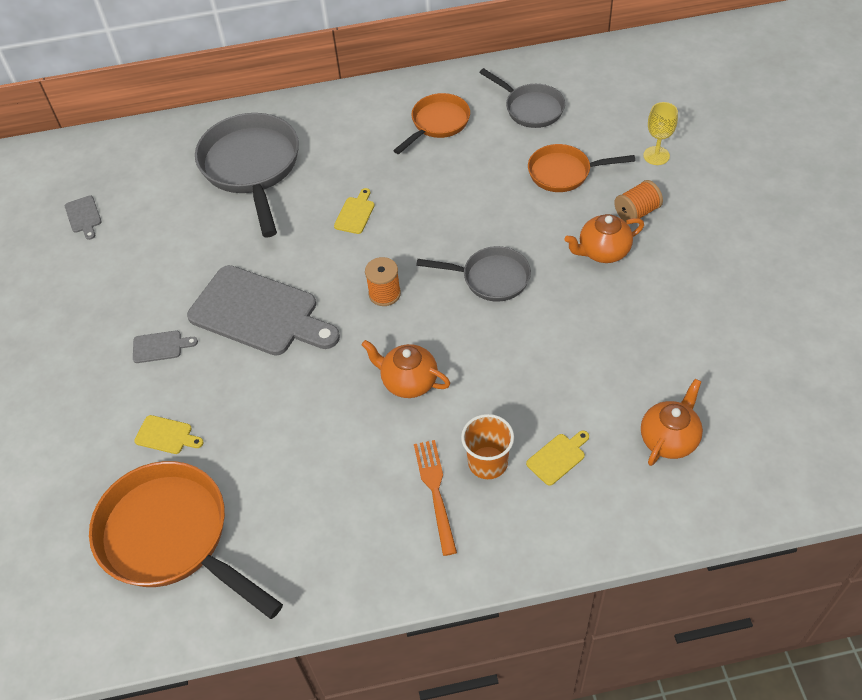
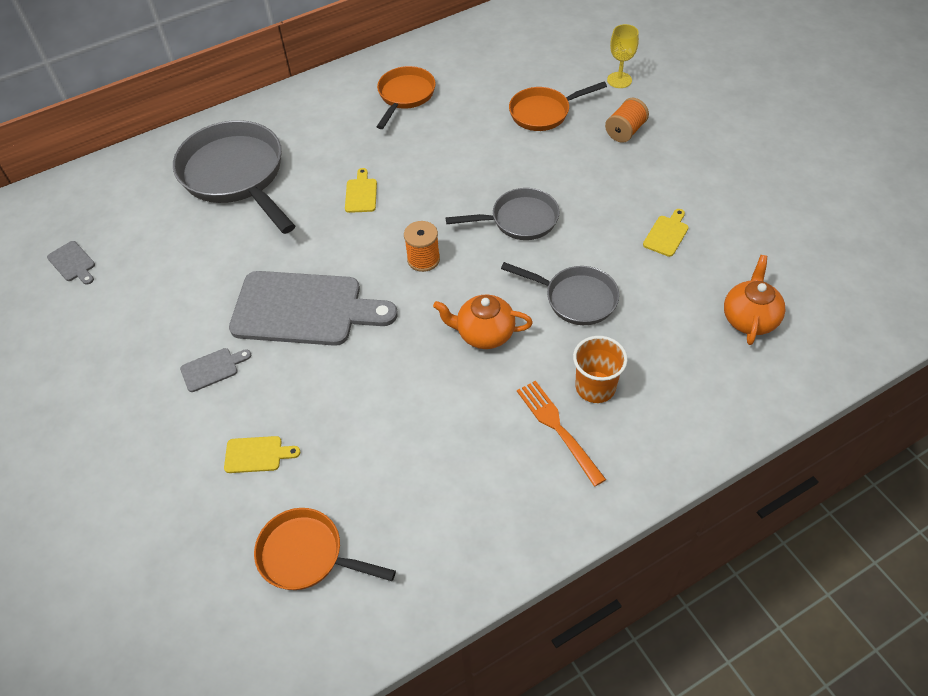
camera: 20 degrees left, 0 degrees up
(171, 537) = (306, 555): orange pan -> orange pan, size x0.58
(531, 108) = (487, 64): grey pan -> grey pan (576, 298)
(558, 457) = (658, 363): yellow cutting board -> yellow cutting board (666, 234)
(602, 251) = (611, 172): orange teapot -> none

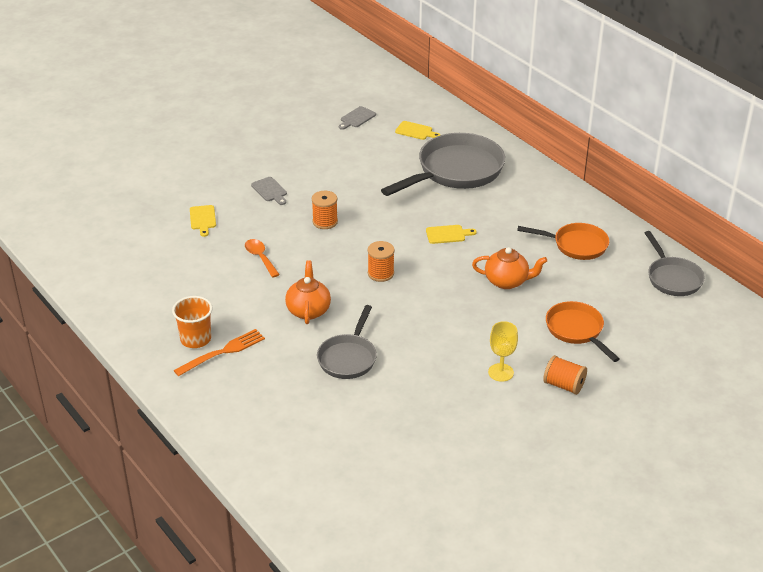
camera: 80 degrees right, 15 degrees down
(304, 309) = (325, 222): grey cutting board -> orange spool
(306, 555) = (130, 249): orange pan -> none
(365, 383) = (260, 257): none -> orange spoon
(519, 220) = (432, 322): grey pan -> grey pan (672, 278)
(595, 387) = (260, 370): orange cup -> orange cup (195, 339)
(619, 80) = (642, 380): yellow goblet -> yellow goblet (501, 372)
(666, 234) = (429, 412): yellow cutting board -> yellow cutting board (415, 131)
(749, 318) = (336, 463): orange teapot -> orange teapot (507, 281)

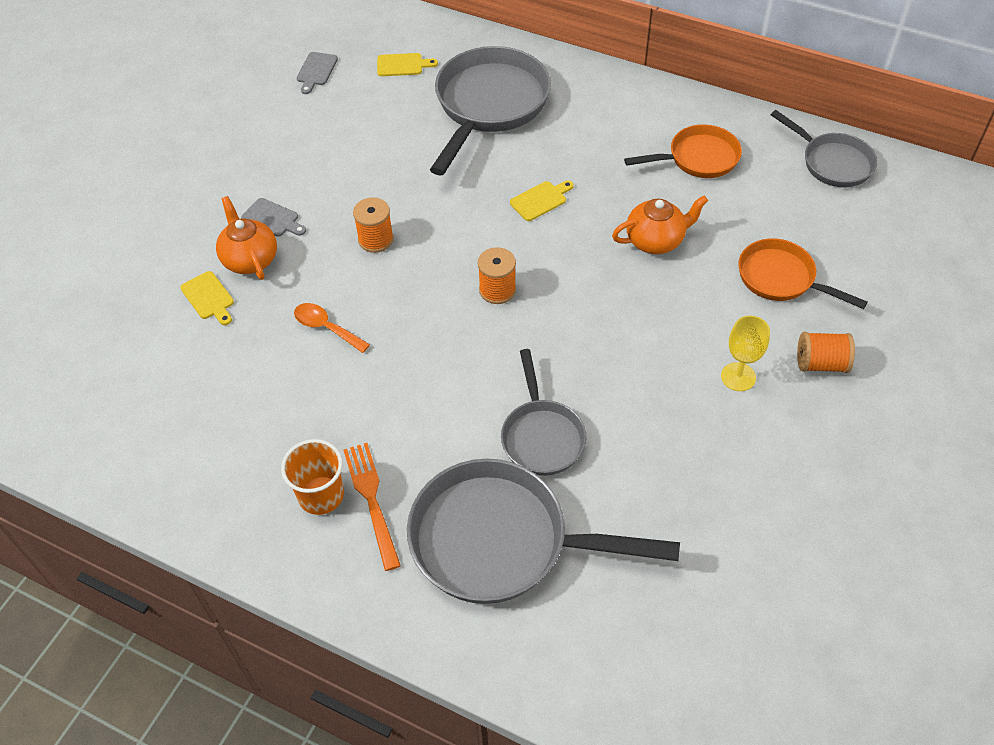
camera: 25 degrees left, 15 degrees up
(222, 352) = (371, 500): orange fork -> orange fork turned 45 degrees counterclockwise
(282, 399) = (500, 541): none -> grey pan
(308, 310) = (442, 384): orange teapot -> orange teapot (250, 259)

